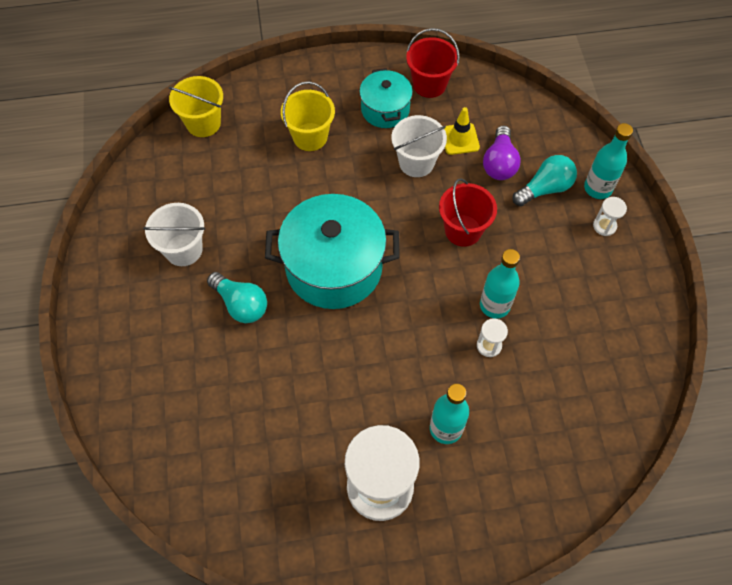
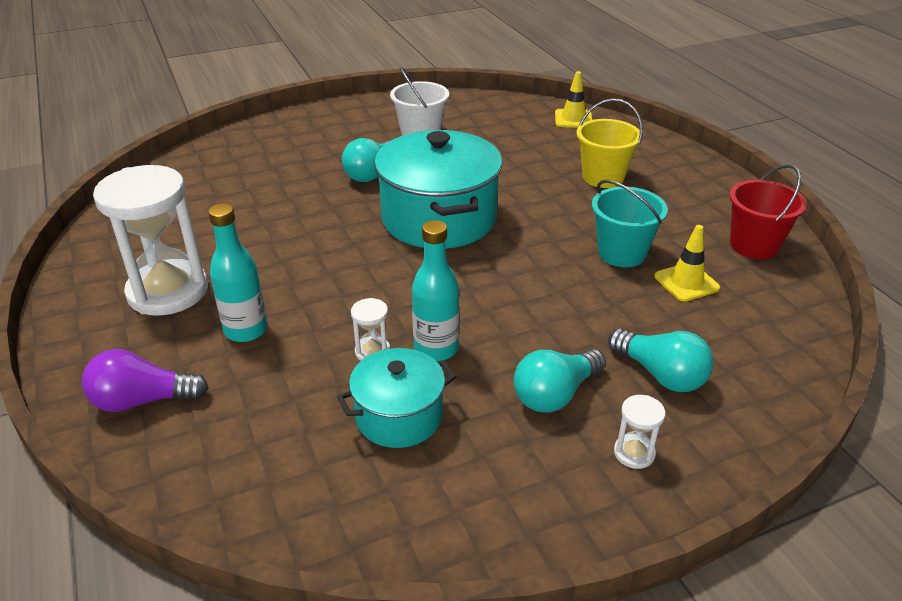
camera: 75 degrees right, 25 degrees down
(203, 123) = (573, 119): yellow bucket -> yellow traffic cone
(385, 109) = (683, 219): turquoise pot -> turquoise pot (399, 416)
(416, 162) = (621, 253): white bucket -> turquoise bucket
(463, 230) = (541, 305): red bucket -> none
(499, 163) = (673, 323): purple light bulb -> purple light bulb (142, 400)
(551, 249) = (555, 394): none -> turquoise light bulb
(598, 188) = (704, 436): turquoise bottle -> none

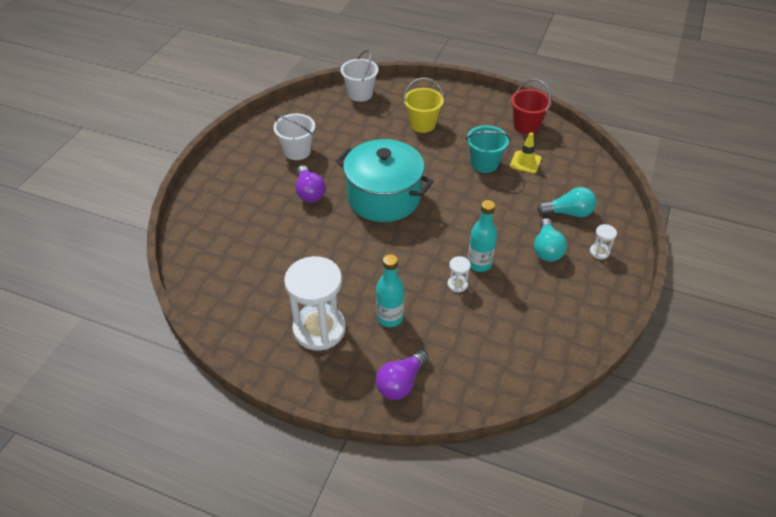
camera: 45 degrees left, 10 degrees up
(371, 173) = (309, 192): turquoise light bulb -> purple light bulb
(399, 416) = (508, 303): turquoise pot -> none
(573, 119) = (360, 94): yellow traffic cone -> white bucket

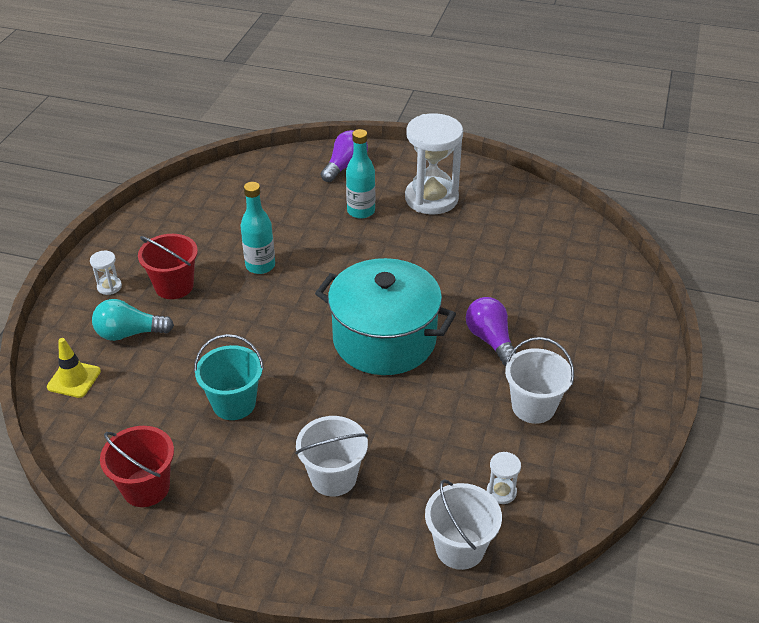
camera: 175 degrees right, 5 degrees down
(422, 124) = (333, 477): yellow bucket -> white bucket
(457, 284) = (288, 244): white hourglass -> white hourglass (501, 492)
(525, 162) = (168, 410): yellow traffic cone -> yellow traffic cone (74, 379)
(546, 249) = (174, 286): turquoise light bulb -> red bucket

